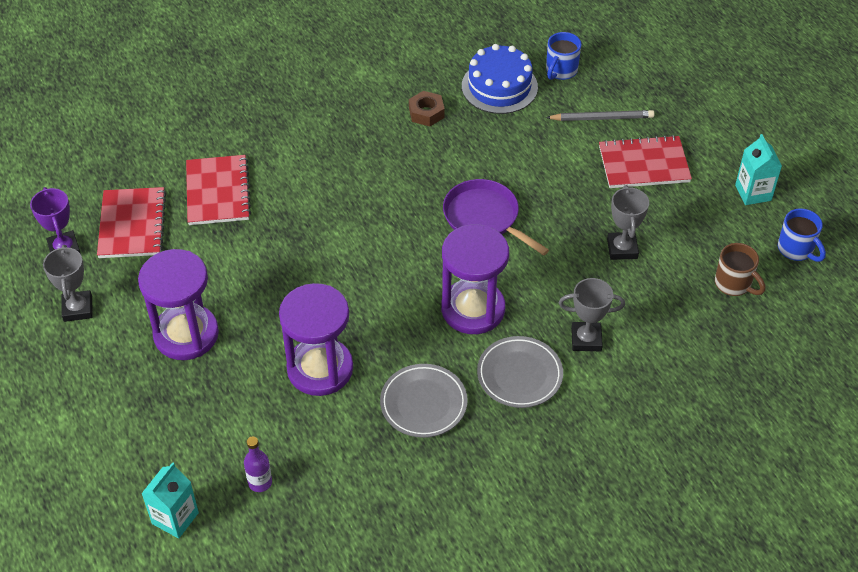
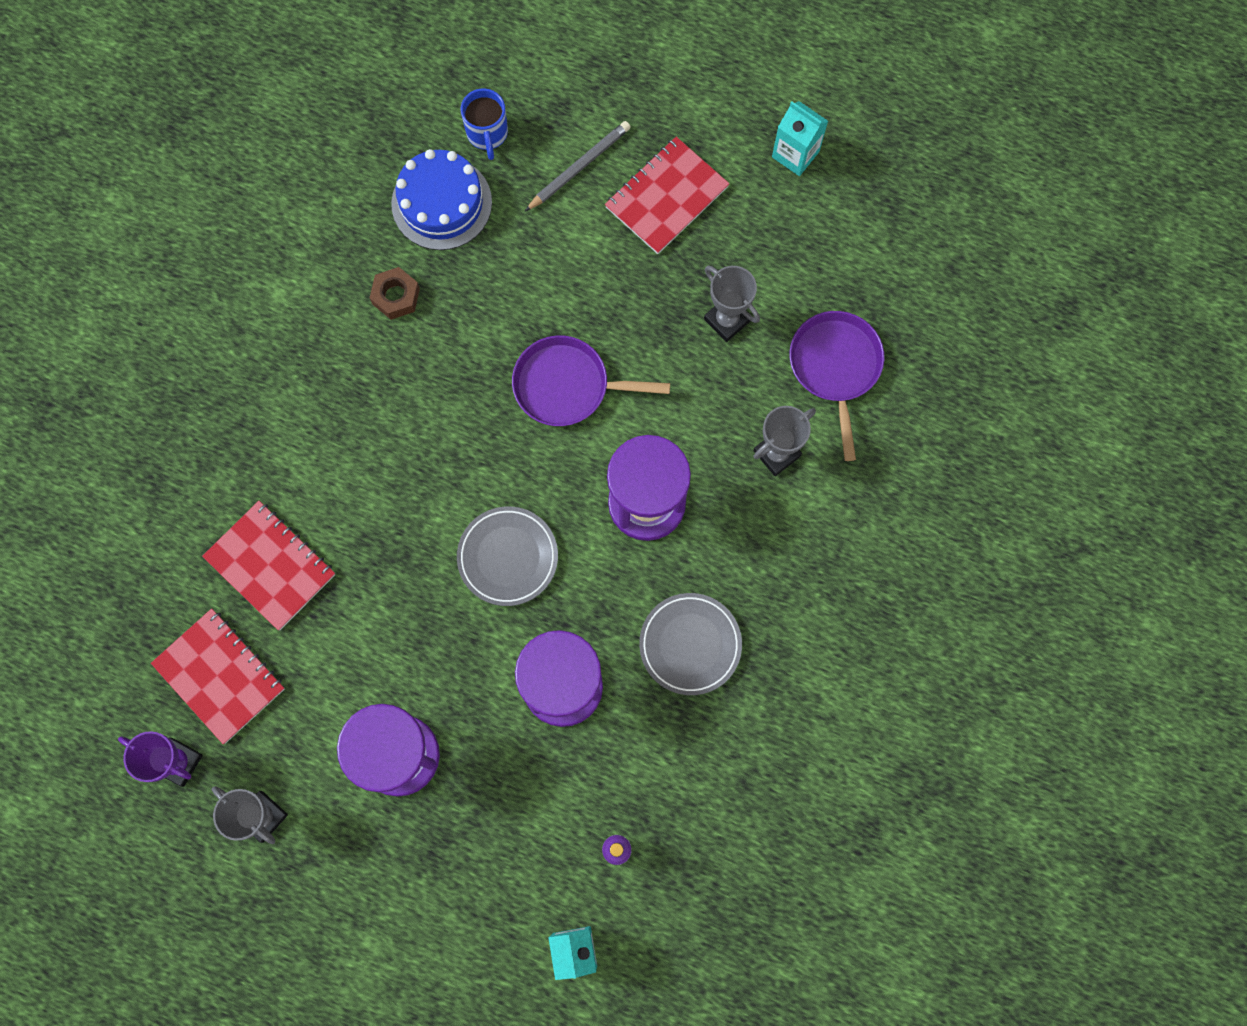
camera: 40 degrees left, 25 degrees up
(519, 375) = (749, 542): grey plate -> grey plate (508, 557)
(673, 319) = (835, 367): none -> purple pan
(734, 284) = (859, 282): brown mug -> none
(796, 249) = (884, 195): blue mug -> none

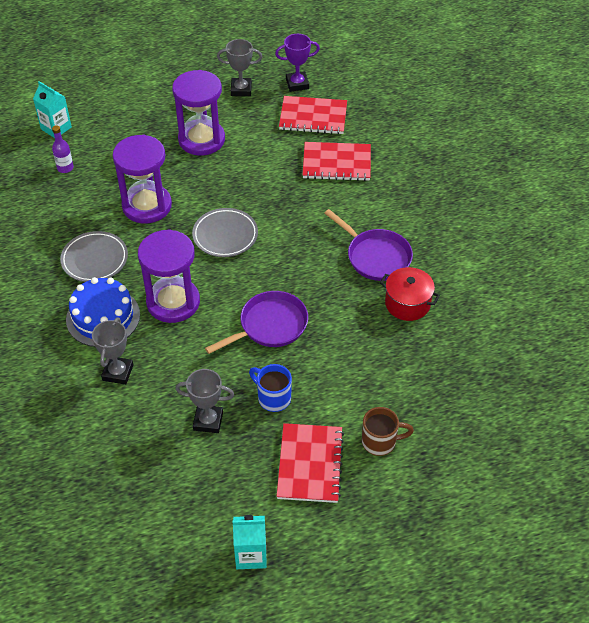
camera: 140 degrees right, 25 degrees down
(396, 296) = (407, 303): brown nut -> red pot
(441, 203) = (436, 365): blue cake -> blue cake (103, 317)
(487, 134) = (454, 420): blue mug -> blue mug (273, 398)
(579, 167) = (380, 442): grey pencil -> brown mug
(835, 367) = (117, 441): purple pan -> purple pan (375, 256)

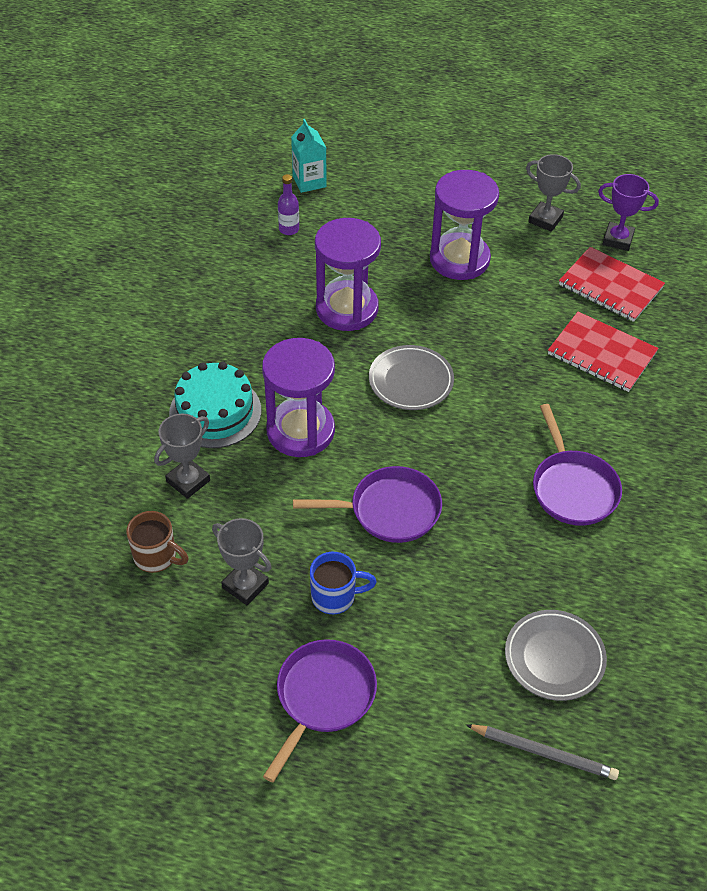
camera: 30 degrees right, 0 degrees up
(95, 259) = (250, 344): grey plate -> grey plate (554, 658)
(103, 317) = (215, 412): blue cake -> turquoise cake
(251, 554) = (185, 765): turquoise carton -> none
(273, 398) = (335, 596): blue mug -> blue mug turned 105 degrees clockwise
(310, 464) = (323, 697): red notebook -> purple pan
(380, 442) = (423, 716): brown mug -> brown mug (156, 557)
(407, 303) = (573, 564): red pot -> none
(466, 425) = (543, 753): none -> grey pencil

